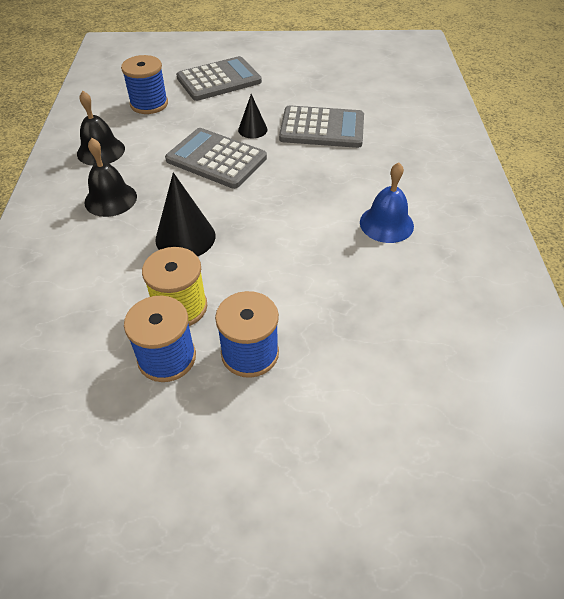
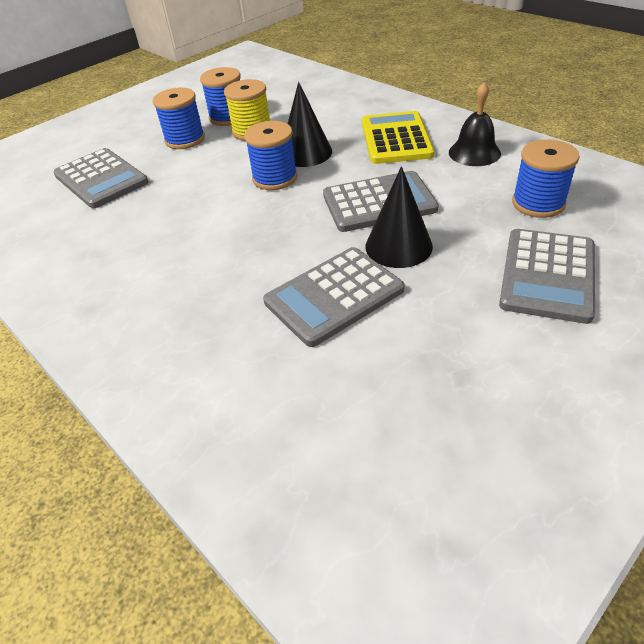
camera: 140 degrees right, 5 degrees down
(110, 199) = (396, 139): black bell -> yellow calculator
(243, 228) = (275, 178): none -> blue spool
(252, 129) = (398, 246): black cone -> black cone, size x1.67
(385, 353) = (101, 179): none -> grey calculator
(386, 224) = (162, 245): blue bell -> none

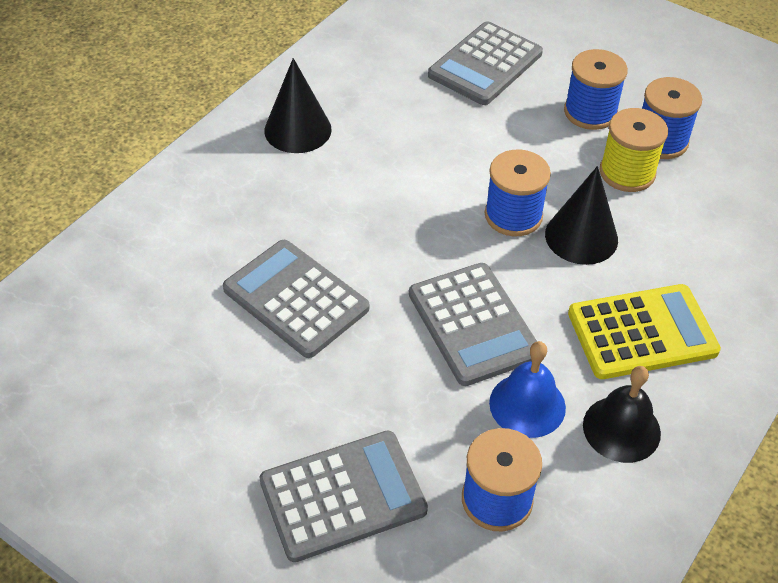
camera: 75 degrees right, 5 degrees up
(398, 246) = (386, 349): black cone -> black cone (298, 130)
(455, 185) = (527, 405): none -> blue bell
(547, 275) = (343, 496): grey calculator -> grey calculator turned 150 degrees clockwise

